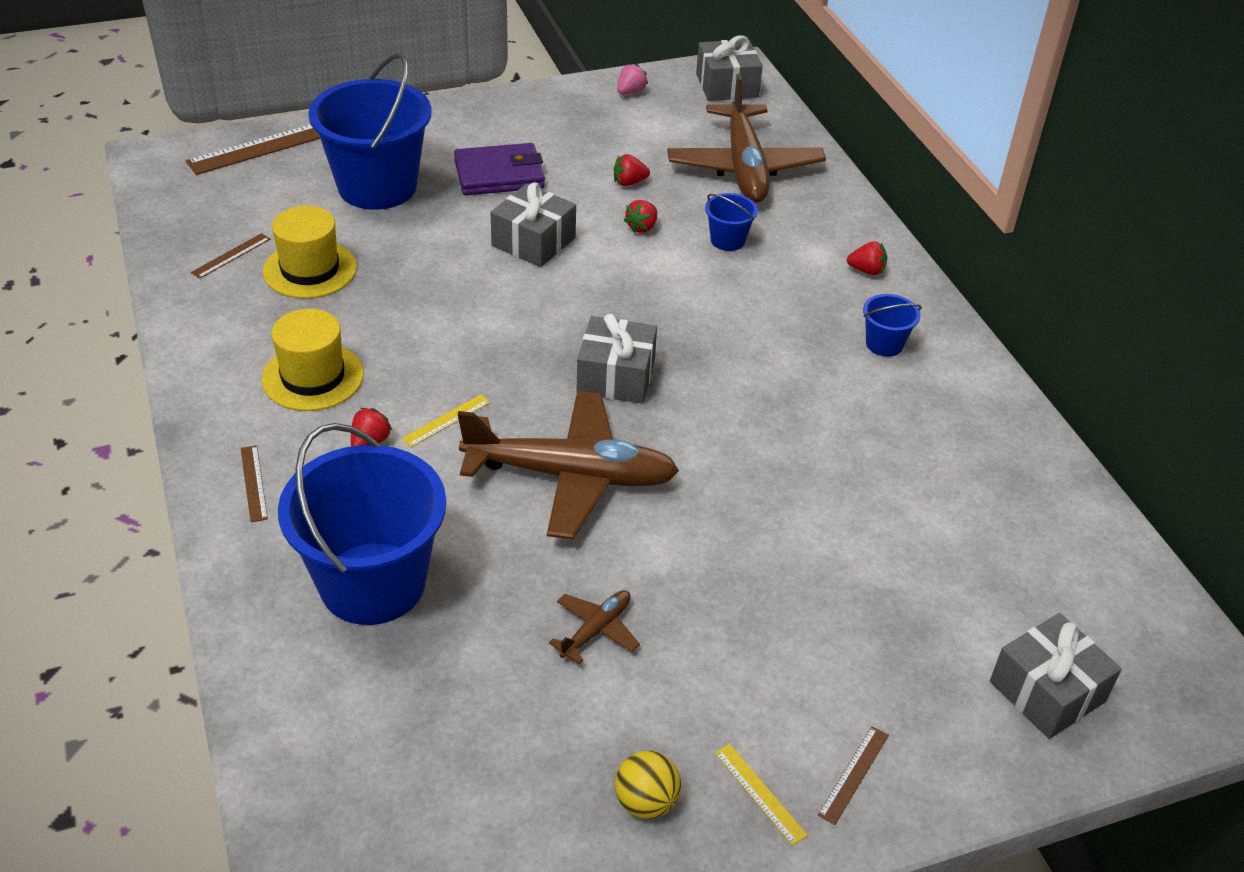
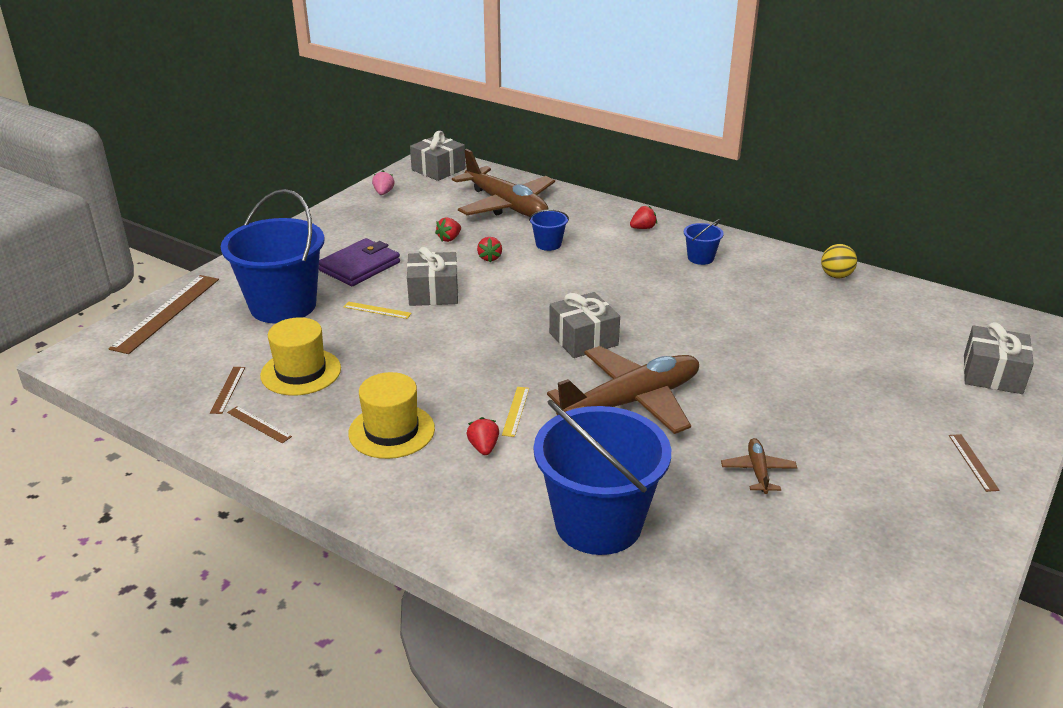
camera: 35 degrees left, 10 degrees down
(254, 483) = (438, 512): brown ruler -> brown ruler (259, 424)
(646, 802) = (905, 539): yellow ball -> yellow ball (836, 276)
(760, 793) = (948, 499): yellow ruler -> yellow ruler (377, 310)

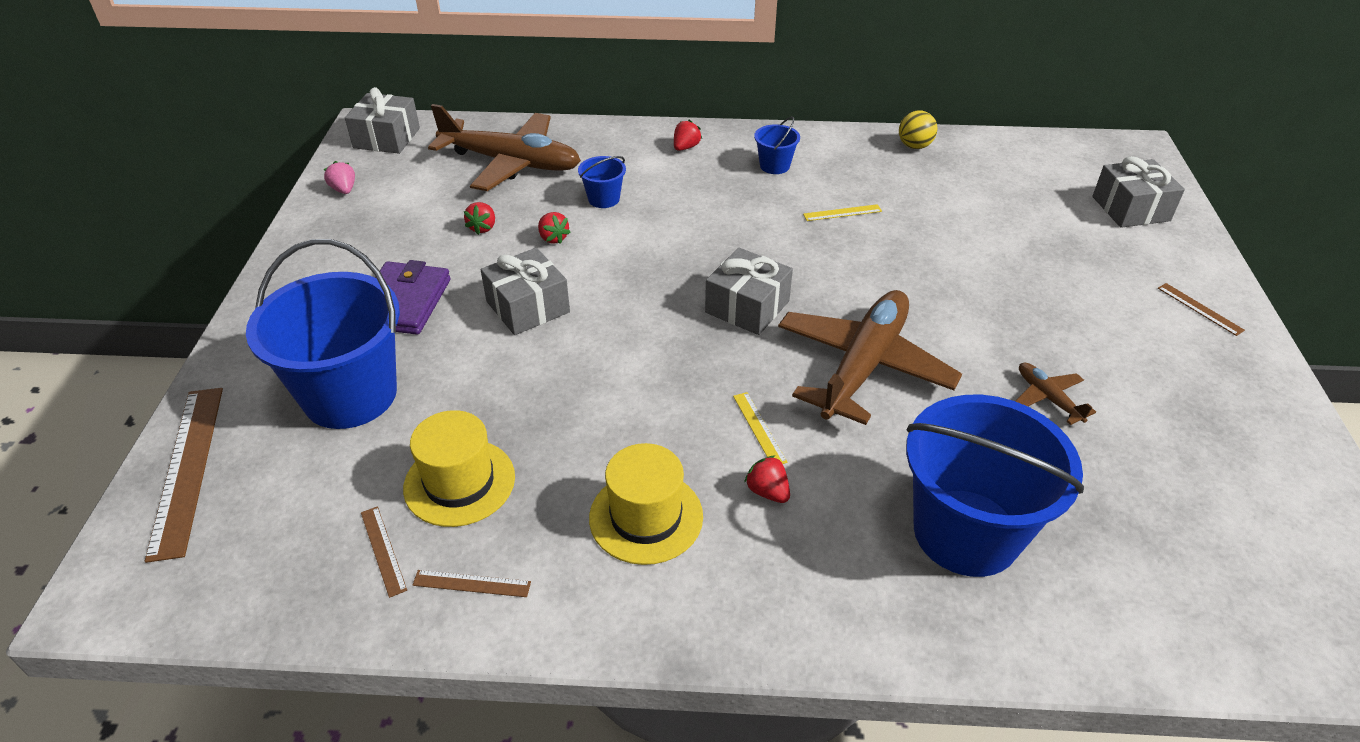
camera: 30 degrees left, 10 degrees up
(377, 310) = (480, 356): yellow ruler -> yellow ruler (842, 213)

